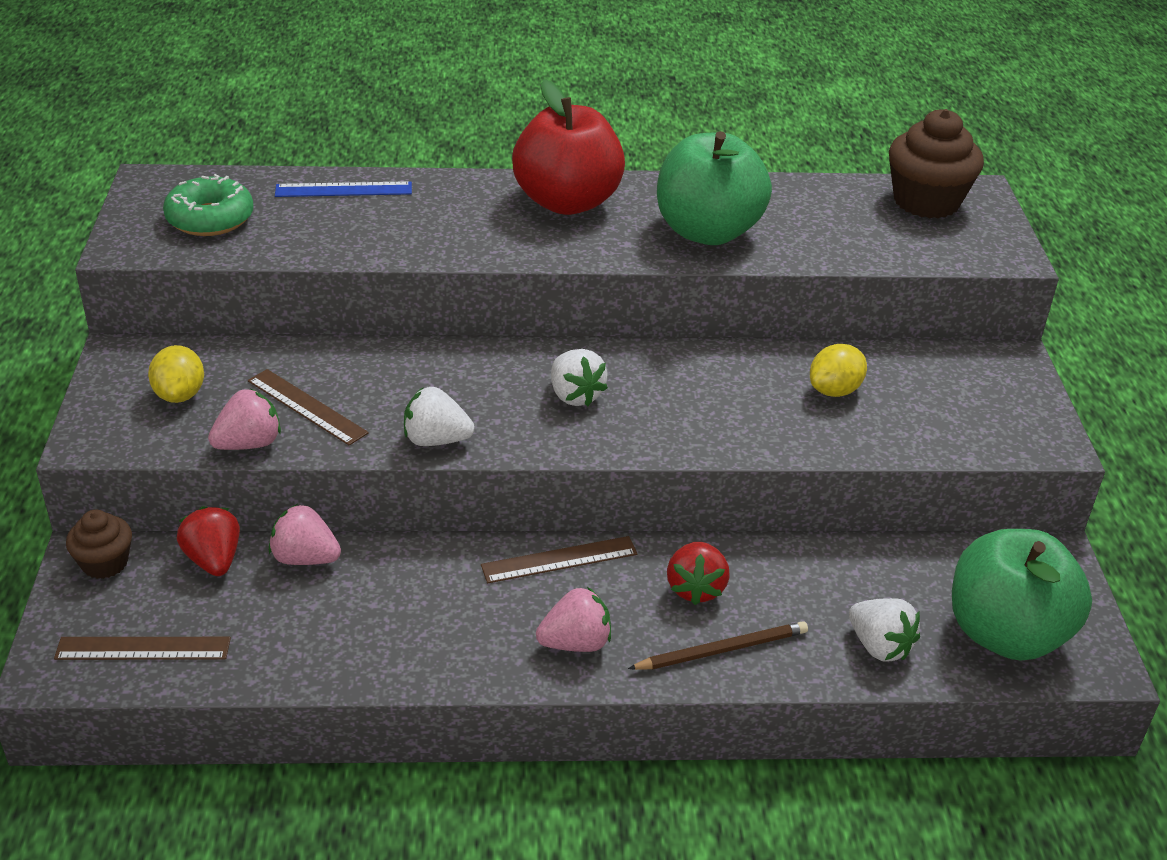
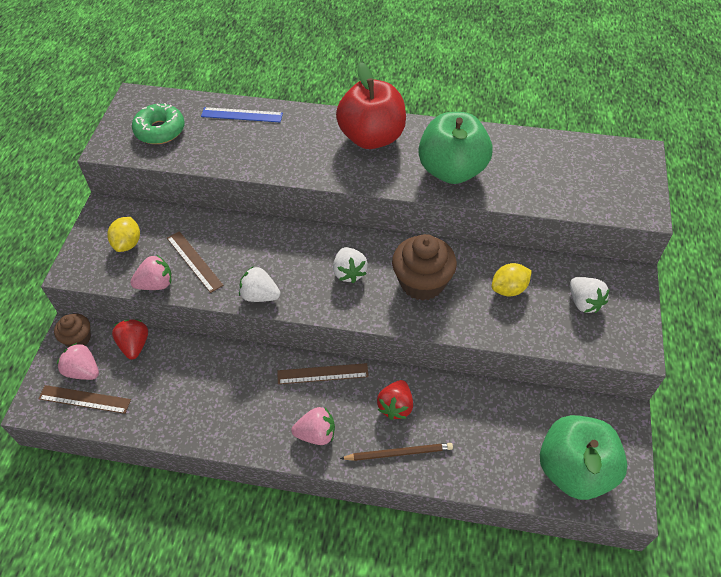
camera: 15 degrees right, 15 degrees up
(305, 558) = (183, 351): pink strawberry -> pink strawberry (83, 371)
(879, 646) = (493, 466): white strawberry -> white strawberry (584, 302)
(926, 201) = (602, 159): brown cupcake -> brown cupcake (422, 282)

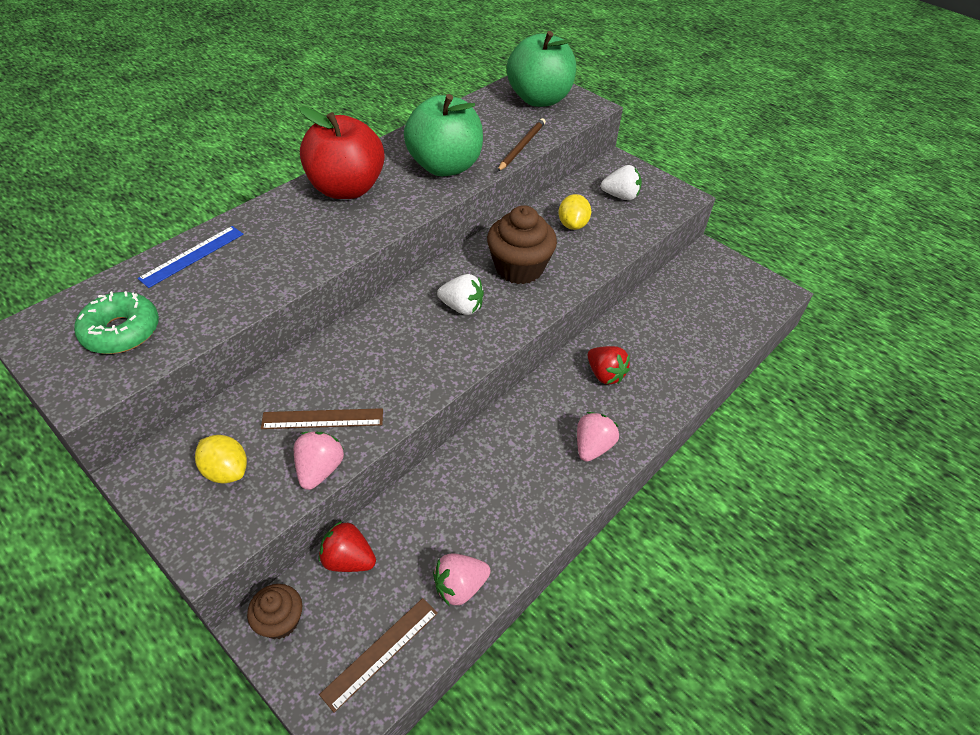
camera: 60 degrees left, 5 degrees down
(83, 371) = (336, 635): pink strawberry -> pink strawberry (460, 586)
(260, 295) = (426, 385): white strawberry -> none
(322, 373) = (529, 407): brown ruler -> none
(399, 453) = (653, 397): brown pencil -> brown pencil (522, 146)
(574, 470) = (737, 303): green apple -> green apple (539, 99)

